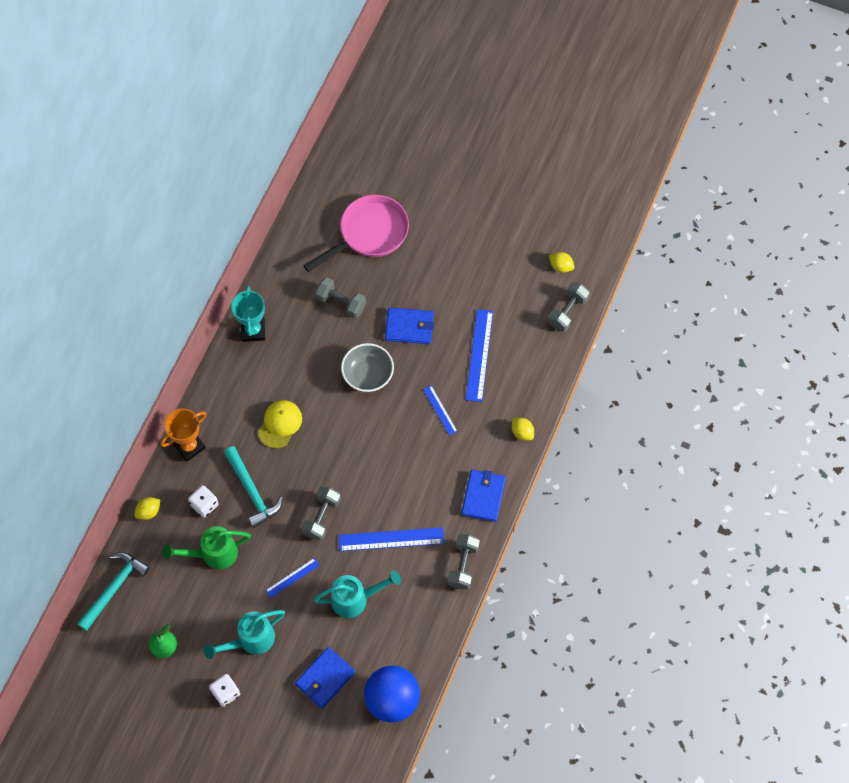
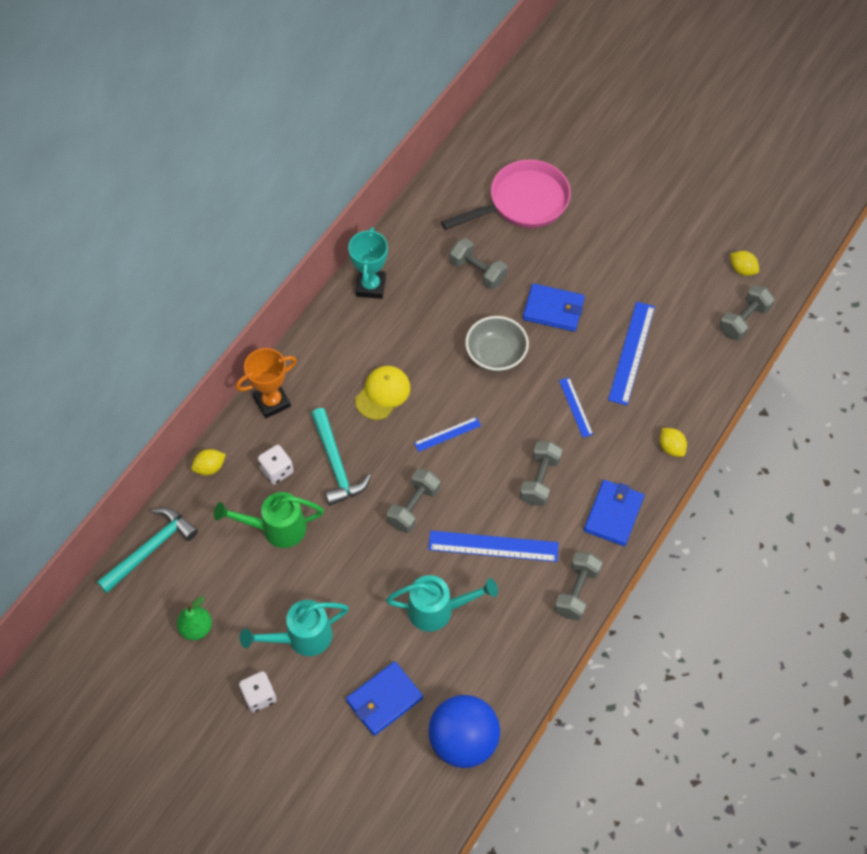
camera: 10 degrees right, 5 degrees down
(292, 577) = (365, 572): blue ruler -> blue ruler (447, 434)
(420, 477) = (540, 480): none -> grey dumbbell

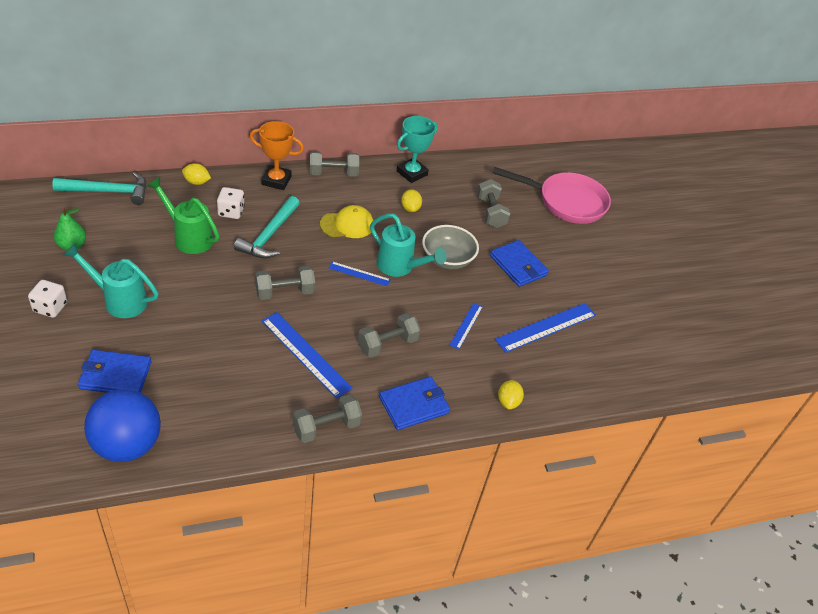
camera: 35 degrees right, 15 degrees down
(438, 610) = (220, 357): turquoise watering can -> turquoise watering can (400, 267)
(742, 270) = (692, 344): yellow lemon -> yellow lemon (410, 208)
(744, 320) = (658, 372): grey dumbbell -> grey dumbbell (333, 173)

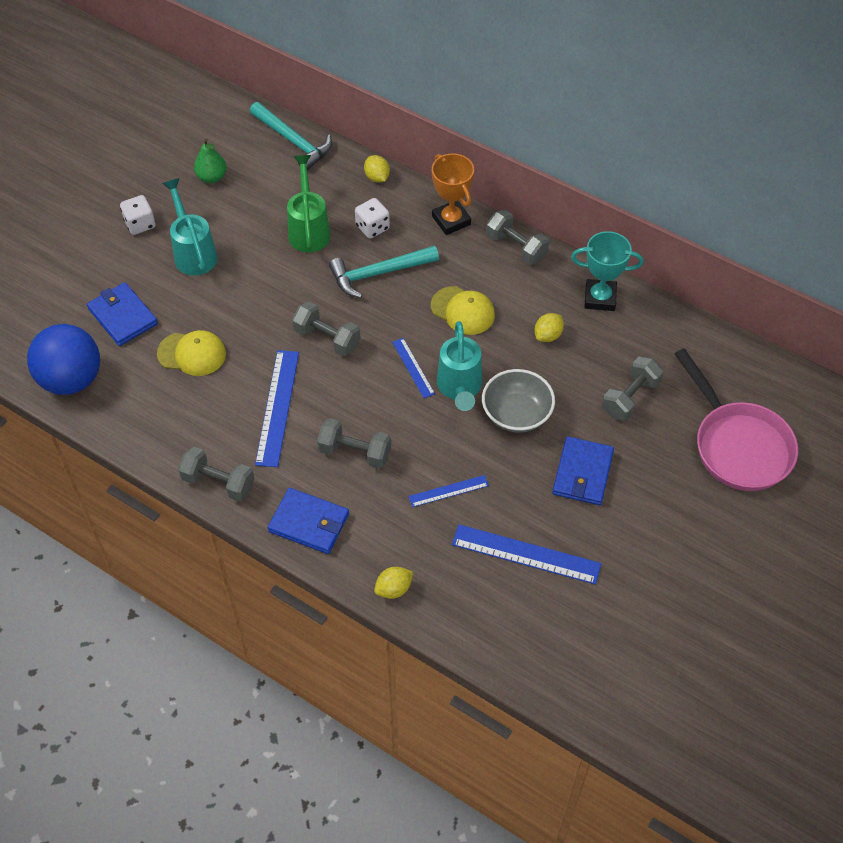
camera: 55 degrees right, 10 degrees up
(202, 363) = (192, 354): none -> yellow cap

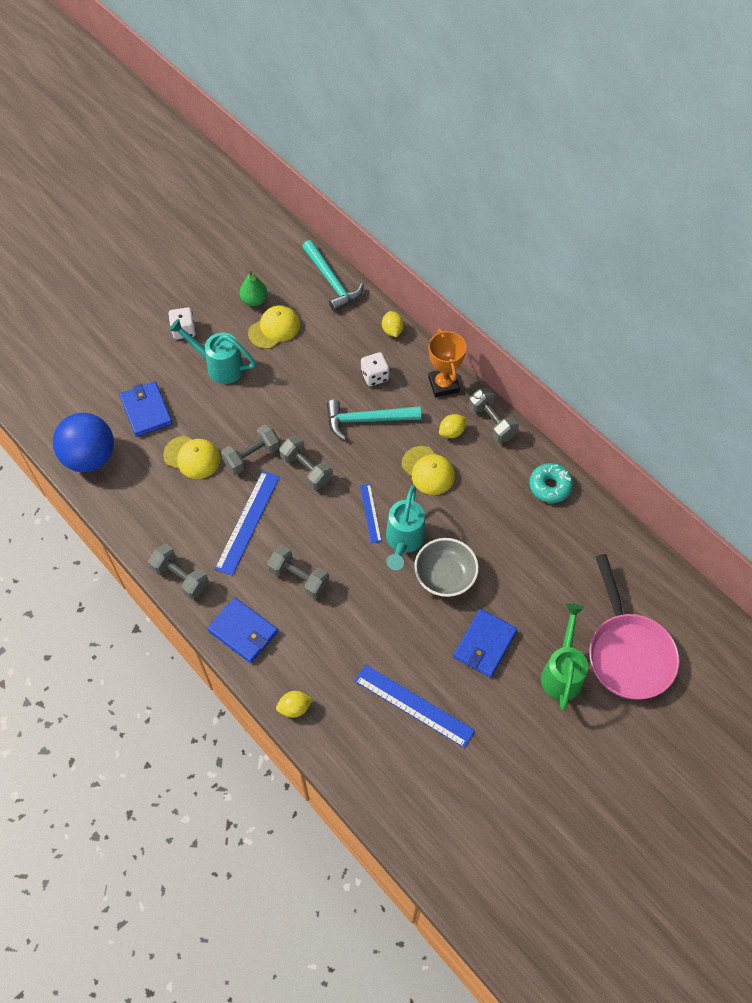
camera: 15 degrees right, 5 degrees up
(193, 252) = (219, 366): turquoise watering can -> turquoise watering can turned 60 degrees counterclockwise
(244, 202) = (274, 328): none -> yellow cap
(309, 229) = (320, 366): green watering can -> green watering can (562, 672)
(448, 491) = (366, 632): blue ruler -> none
(548, 335) = (494, 510): yellow lemon -> yellow lemon (452, 432)
(600, 298) = (550, 486): turquoise trophy -> turquoise donut
(630, 397) = (547, 585): grey dumbbell -> grey dumbbell (252, 456)

